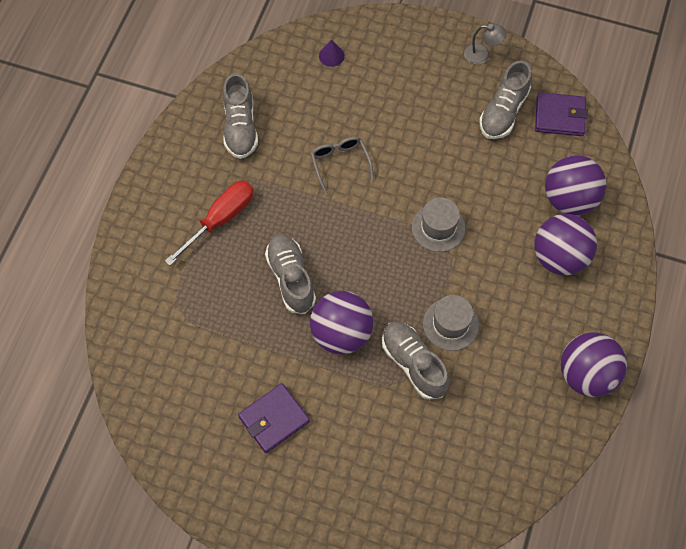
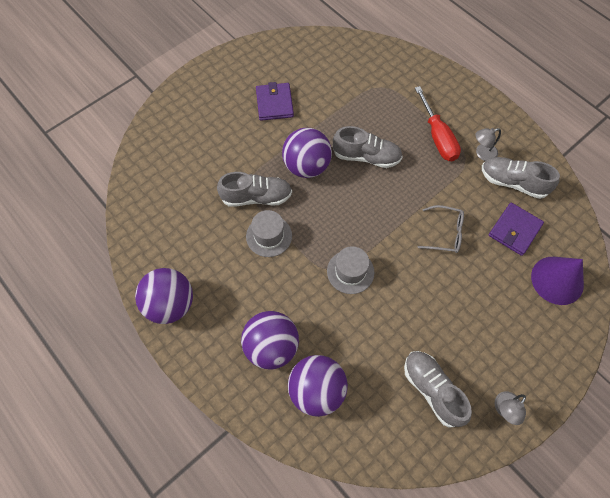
camera: 120 degrees right, 0 degrees up
(219, 168) = (482, 153): none -> grey lamp
(331, 56) = (557, 280): purple cone -> purple cone, size x2.10
(560, 116) = (402, 438): purple wallet -> purple wallet (514, 230)

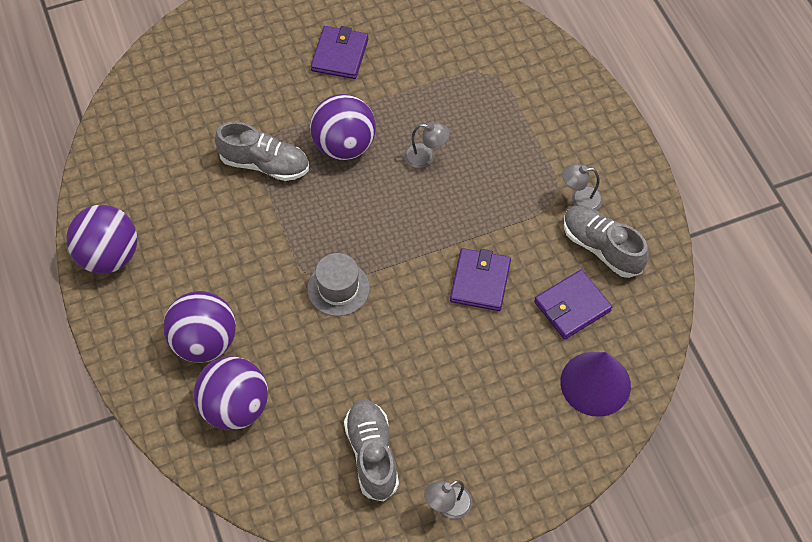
camera: 20 degrees right, 5 degrees down
(269, 236) = (259, 215): grey hat -> none
(366, 156) = (426, 157): grey shoe -> grey lamp
(437, 136) = (531, 159): red screwdriver -> none
(445, 233) = (480, 281): grey glasses -> purple wallet

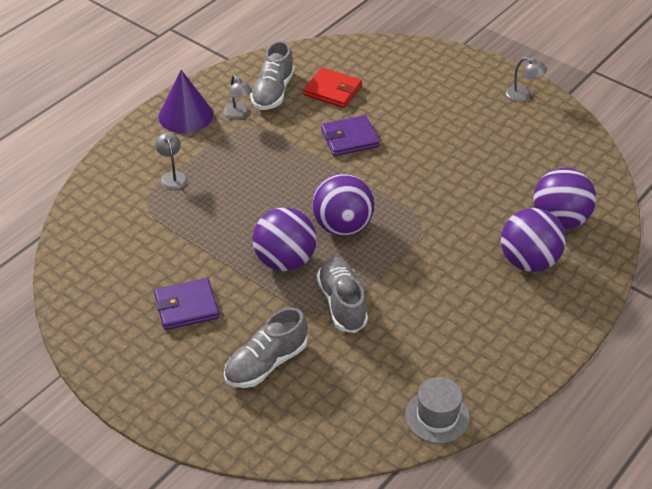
camera: 120 degrees left, 15 degrees down
(109, 256) = (513, 361): purple ball -> purple ball (342, 227)
(338, 288) = (418, 208): grey hat -> grey hat (437, 416)
(372, 454) = (524, 140): grey shoe -> grey shoe (266, 363)
(426, 157) = (260, 208): grey lamp -> grey lamp (172, 176)
(572, 306) = (332, 90): purple wallet -> red wallet
(595, 383) = (381, 64): purple cone -> purple cone (185, 115)

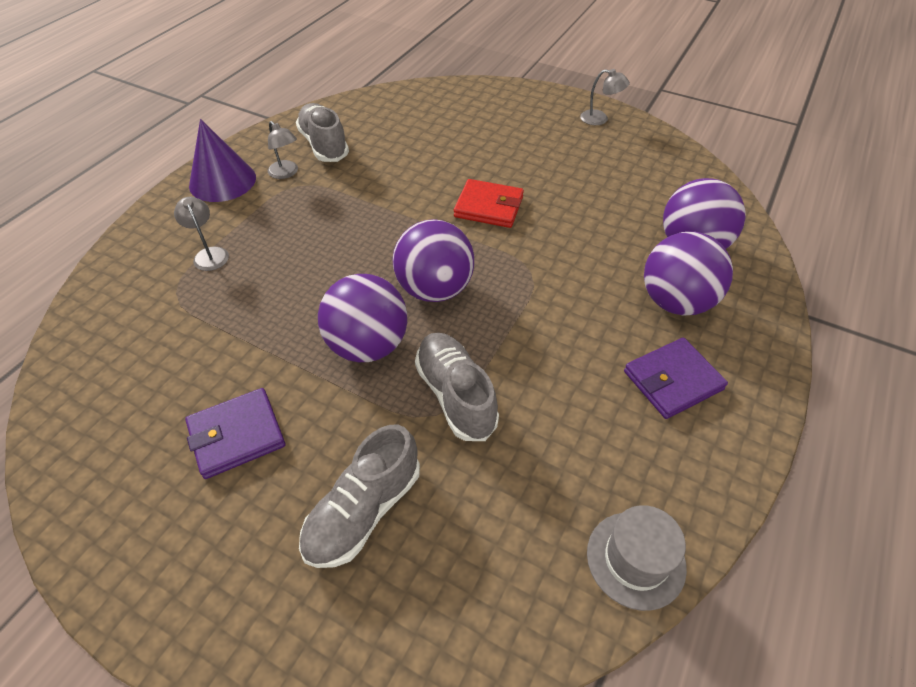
camera: 10 degrees left, 5 degrees up
(273, 92) = (324, 145): grey shoe -> grey shoe turned 150 degrees clockwise
(332, 90) = (391, 136): red wallet -> red wallet (489, 207)
(349, 138) = (421, 184): purple wallet -> purple wallet (672, 380)

